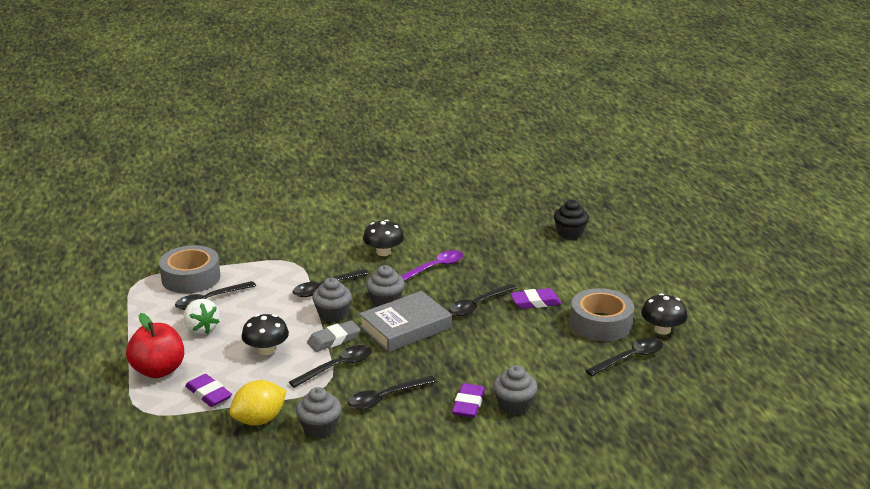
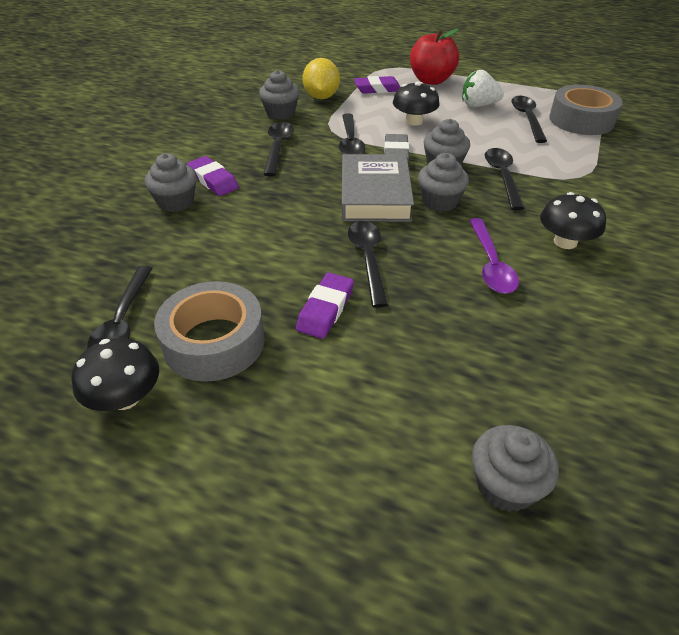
camera: 125 degrees right, 15 degrees up
(570, 233) = (505, 485): black cupcake -> grey cupcake

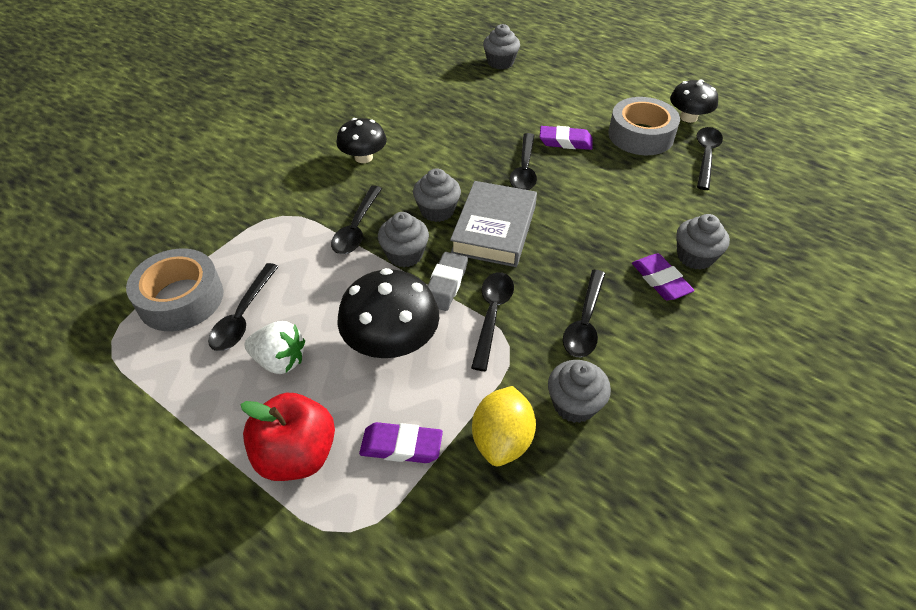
camera: 165 degrees left, 5 degrees up
(325, 309) = (565, 142): purple eraser -> purple eraser turned 60 degrees clockwise
(414, 121) = (391, 341): black mushroom -> black mushroom, size x1.53
(490, 264) = (434, 151): purple spoon -> none

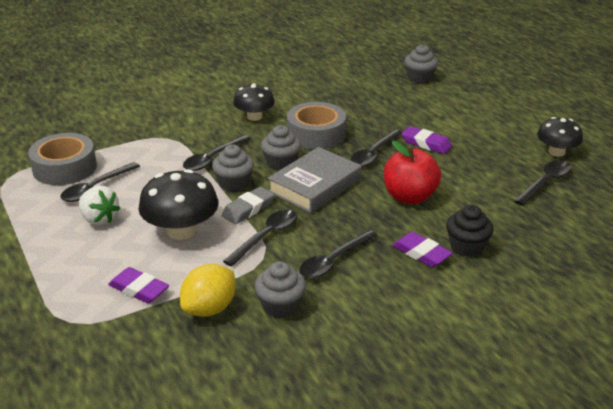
camera: 25 degrees right, 15 degrees down
(297, 455) = (69, 272): red apple -> red apple (409, 197)
(641, 135) = (498, 154): grey tape -> grey tape (316, 134)
(660, 280) = (421, 253): purple eraser -> purple eraser turned 45 degrees counterclockwise
(695, 257) = (467, 247): grey cupcake -> black cupcake

